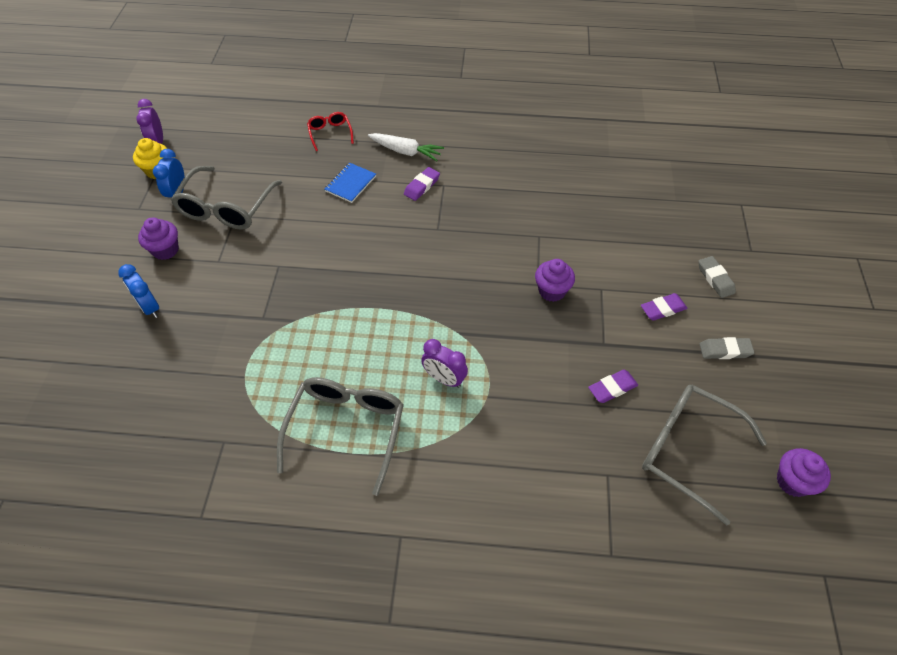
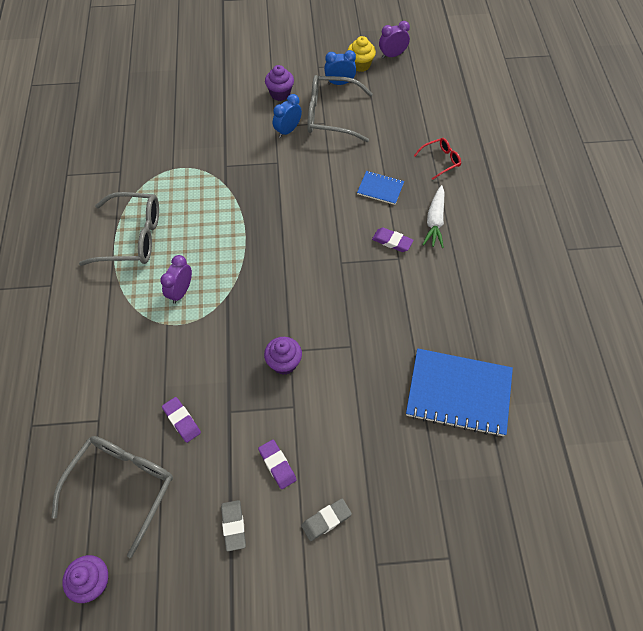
camera: 80 degrees right, 5 degrees up
(149, 307) = (226, 101): blue clock -> blue clock (287, 131)
(595, 171) = (458, 393): none -> blue notebook

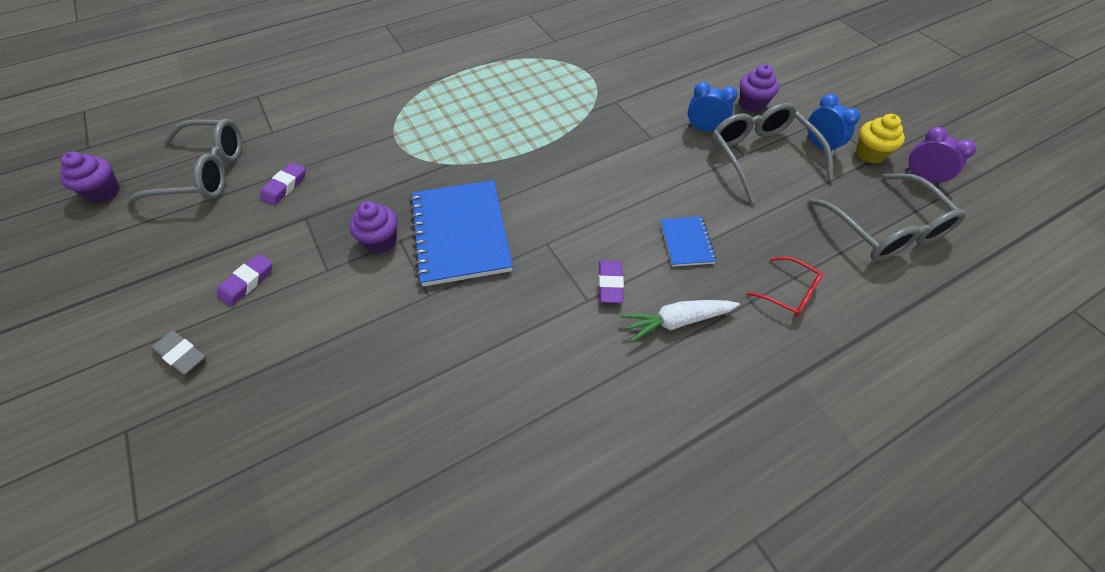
camera: 65 degrees right, 5 degrees down
(132, 237) = (483, 76): grey glasses -> grey glasses (885, 229)
(181, 292) = (436, 130): purple clock -> none
(233, 526) = (168, 271): grey eraser -> none
(458, 393) = (400, 449): blue notebook -> blue notebook (460, 234)

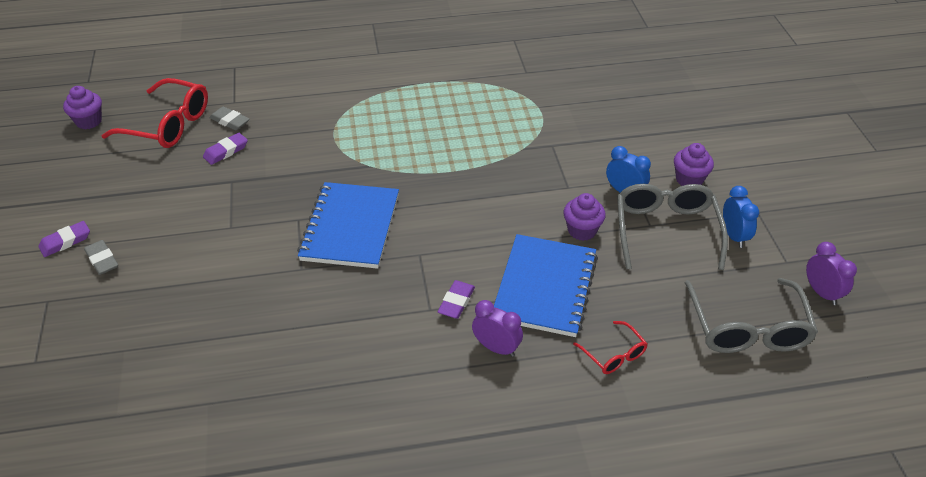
camera: 20 degrees right, 10 degrees down
(204, 173) = (168, 125): grey glasses -> red glasses
(247, 282) = (168, 220): purple eraser -> purple eraser (65, 242)
(276, 153) = (230, 121): none -> grey eraser
(381, 241) = (283, 216): purple cupcake -> purple cupcake (582, 230)
(676, 322) = (496, 348): white carrot -> purple clock
(686, 242) = (545, 287): blue notebook -> blue notebook, size x2.03
(869, 154) = (781, 256): yellow cupcake -> none

